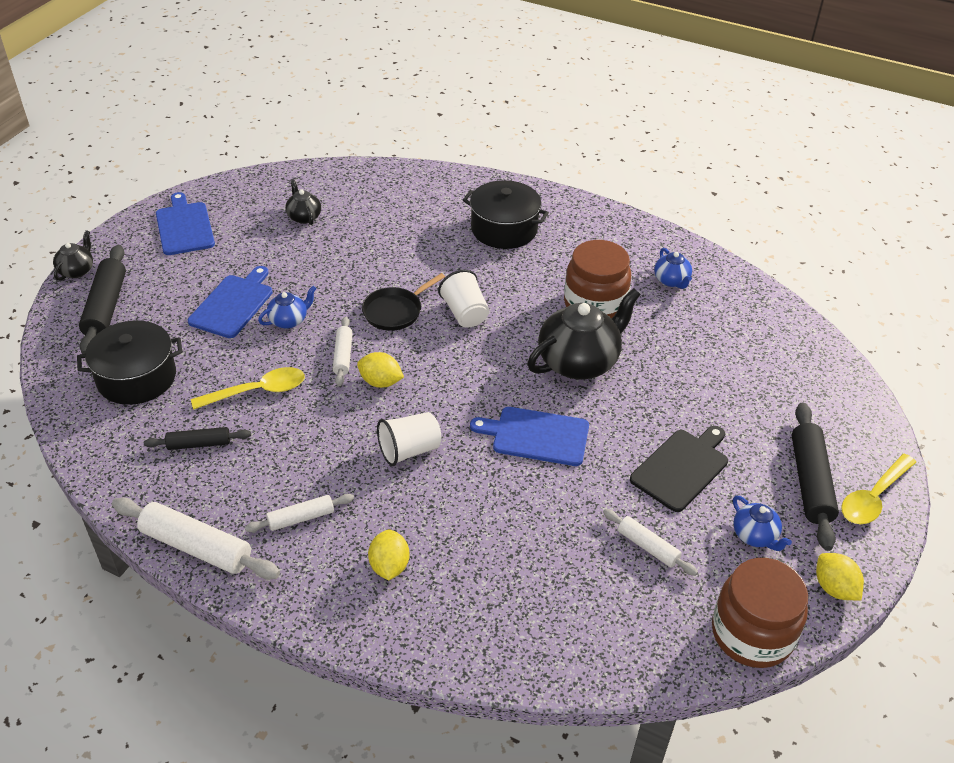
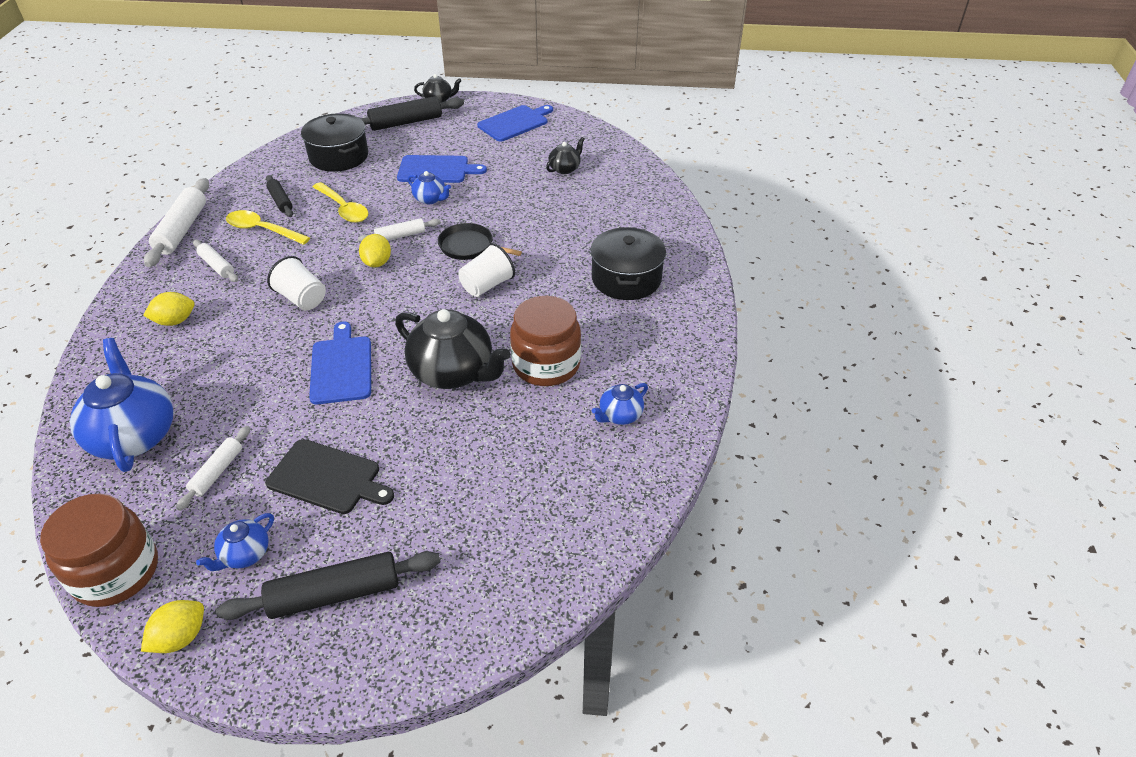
camera: 70 degrees right, 0 degrees up
(571, 613) = (134, 435): none -> blue teapot
(873, 497) = (324, 662): yellow spoon -> yellow spoon (262, 230)

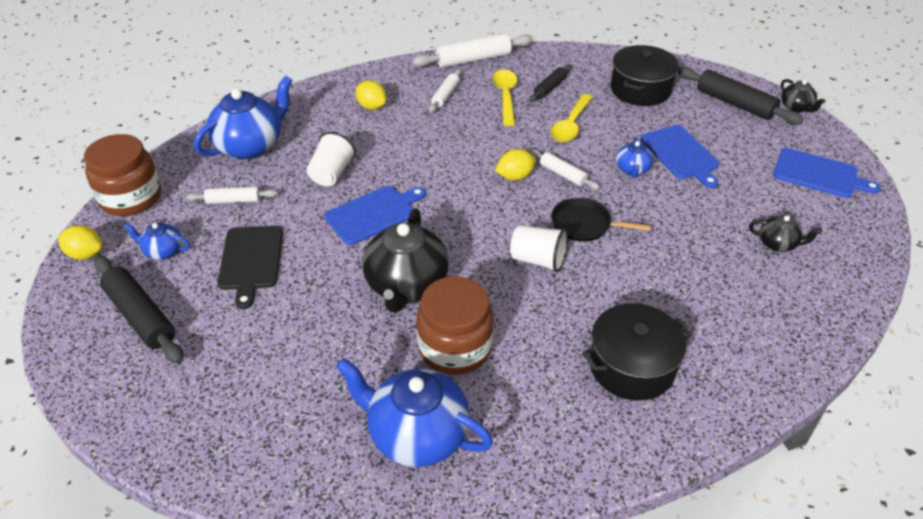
camera: 65 degrees right, 0 degrees up
(302, 299) = (439, 155): white cup -> white cup (331, 173)
(469, 247) = (584, 225): black pan -> black pan turned 75 degrees counterclockwise
(620, 415) = (417, 435): blue teapot -> blue teapot, size x2.02

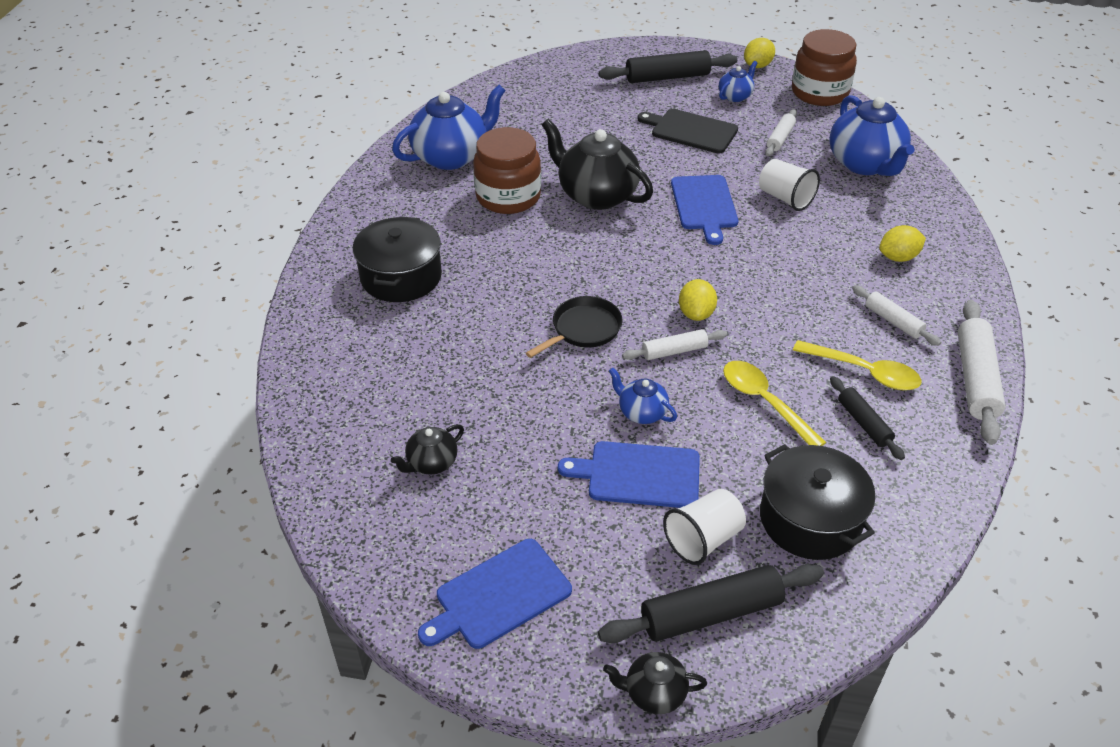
camera: 120 degrees right, 0 degrees up
(538, 260) = (562, 278): white cup -> white cup (703, 539)

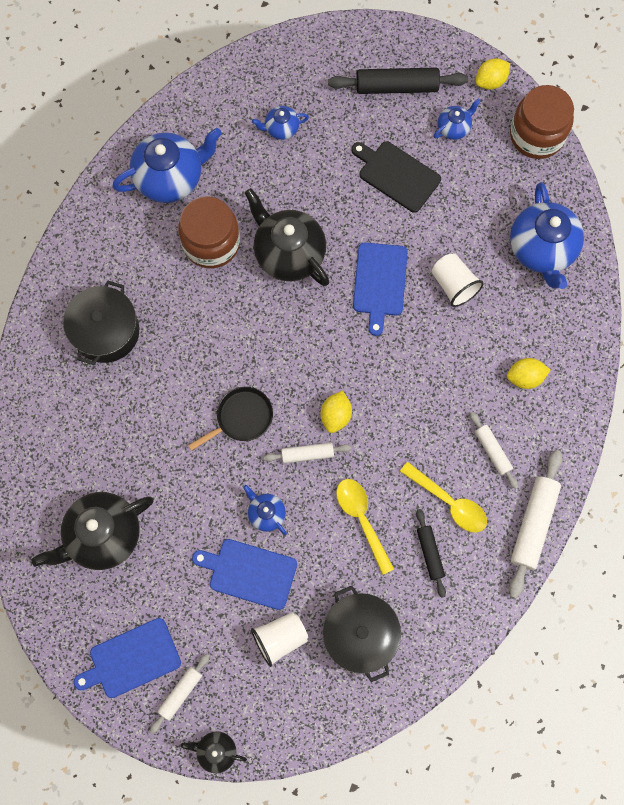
camera: 10 degrees right, 30 degrees up
(431, 463) = (103, 535): black teapot -> black teapot, size x2.02
(560, 113) = (281, 128): none -> blue teapot
(710, 613) = (268, 699): black rolling pin -> none
(780, 138) = (476, 199): white rolling pin -> white rolling pin (181, 693)

